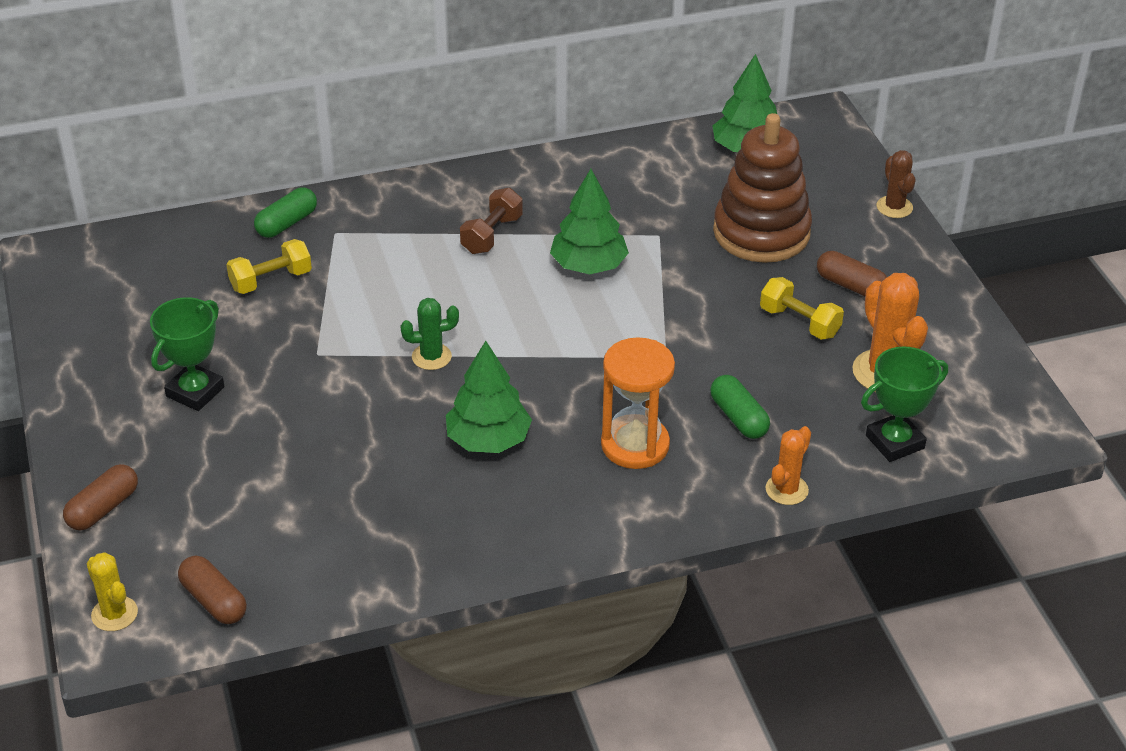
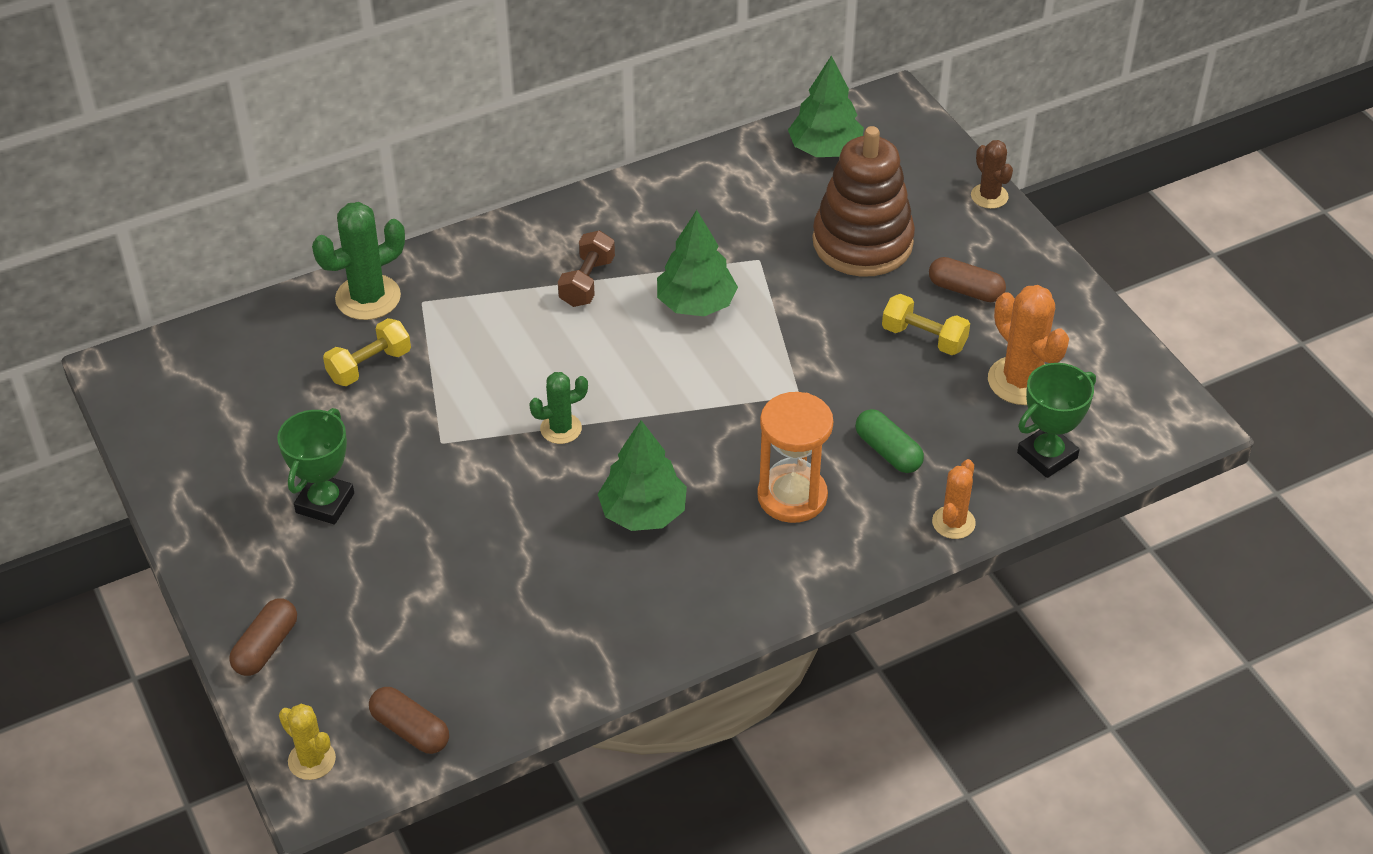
camera: 10 degrees left, 5 degrees up
(287, 223) = (368, 298): green capsule -> green cactus

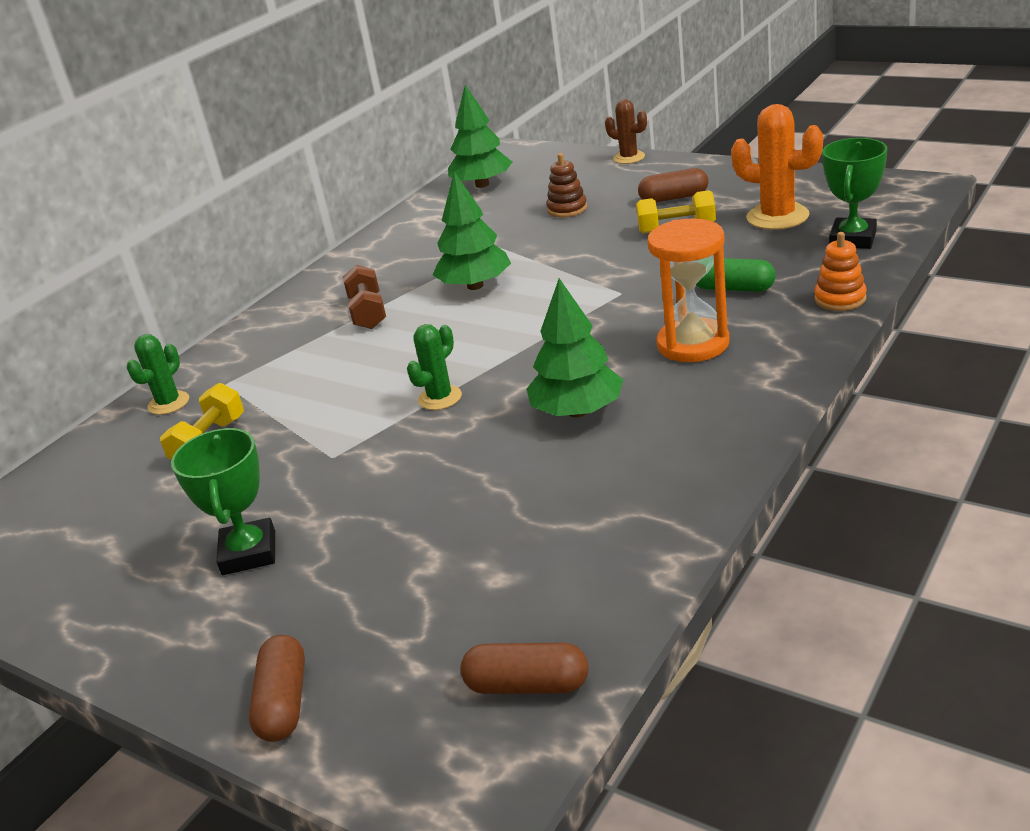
camera: 25 degrees left, 15 degrees down
(312, 760) = (438, 779): yellow cactus -> none
(368, 298) = (169, 403): green cactus -> green cactus, size x0.60
(862, 242) = (567, 209): brown stacking toy -> brown stacking toy, size x0.45
(953, 522) = (840, 299): orange cactus -> orange stacking toy

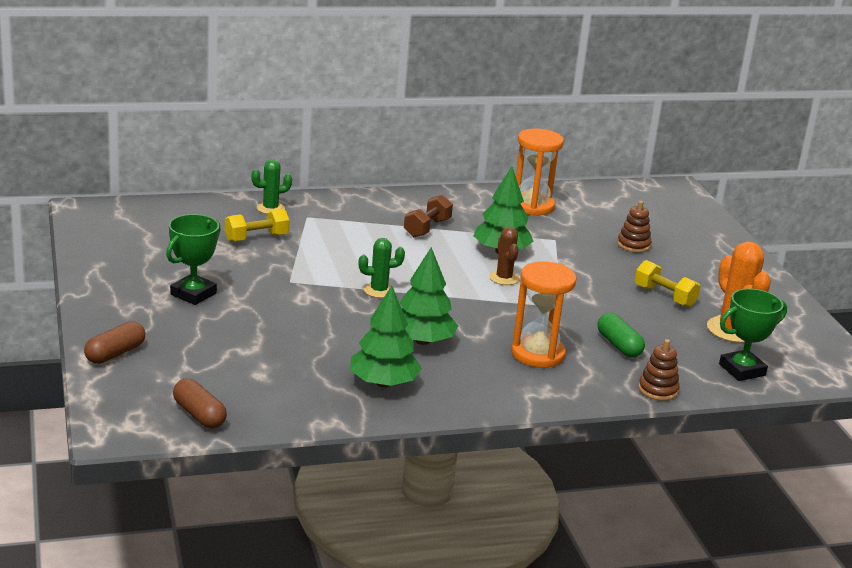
camera: 35 degrees right, 5 degrees down
(421, 235) = (532, 206): none -> orange hourglass
(482, 184) = (621, 199): green tree -> green tree (383, 383)
(629, 158) = (734, 240): brown cactus -> brown cactus (504, 278)
(674, 198) = (703, 280): brown capsule -> none
(840, 299) = (658, 390): orange stacking toy -> brown stacking toy

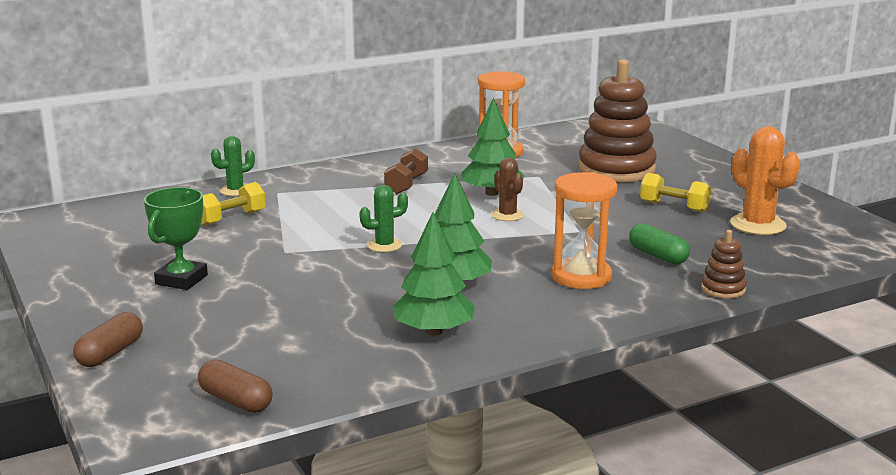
camera: 10 degrees left, 5 degrees down
(633, 245) = (616, 169): brown stacking toy -> brown stacking toy, size x2.24
(742, 370) = (791, 257): green trophy -> none

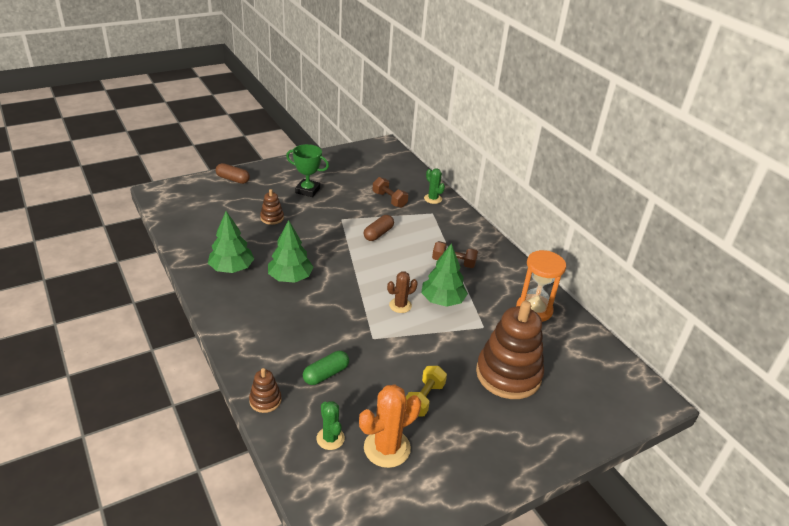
camera: 85 degrees right, 15 degrees up
(231, 218) = (389, 200): yellow dumbbell -> brown dumbbell
(236, 400) = (179, 212): brown capsule -> brown capsule (378, 234)
(273, 306) = (272, 218): none -> brown stacking toy
(384, 245) = (348, 253): green cactus -> green cactus (330, 438)
(581, 276) = (295, 331): orange hourglass -> none

